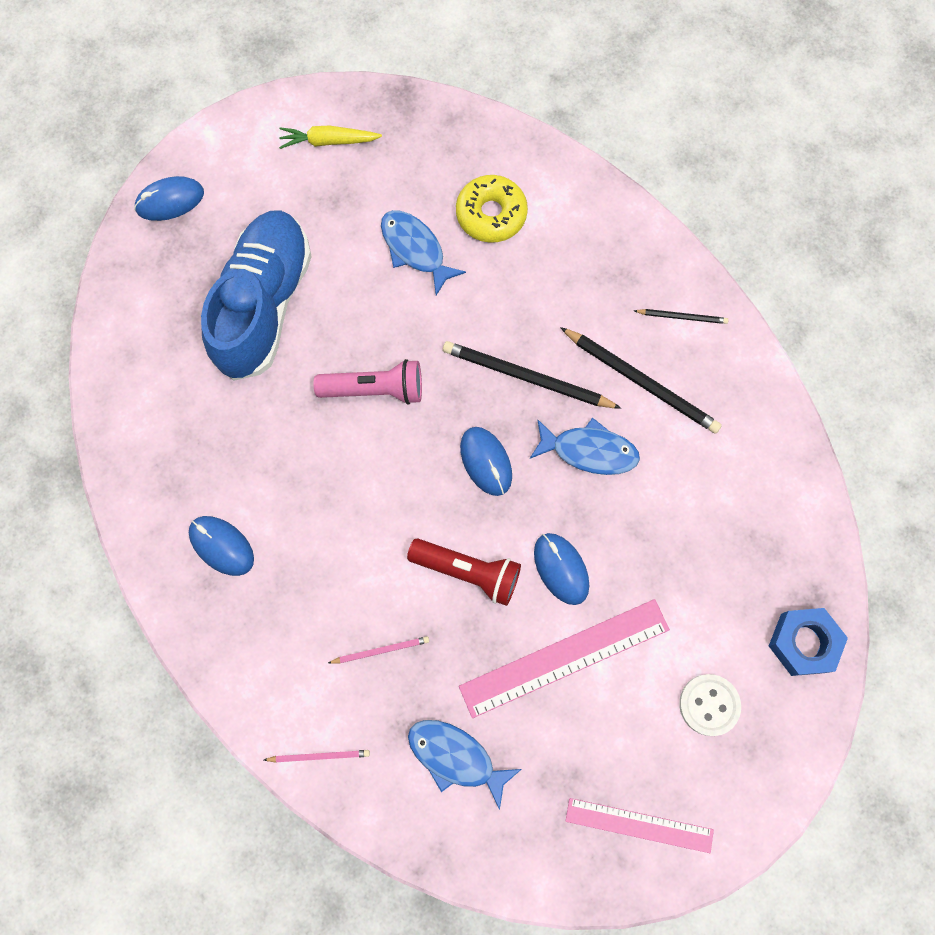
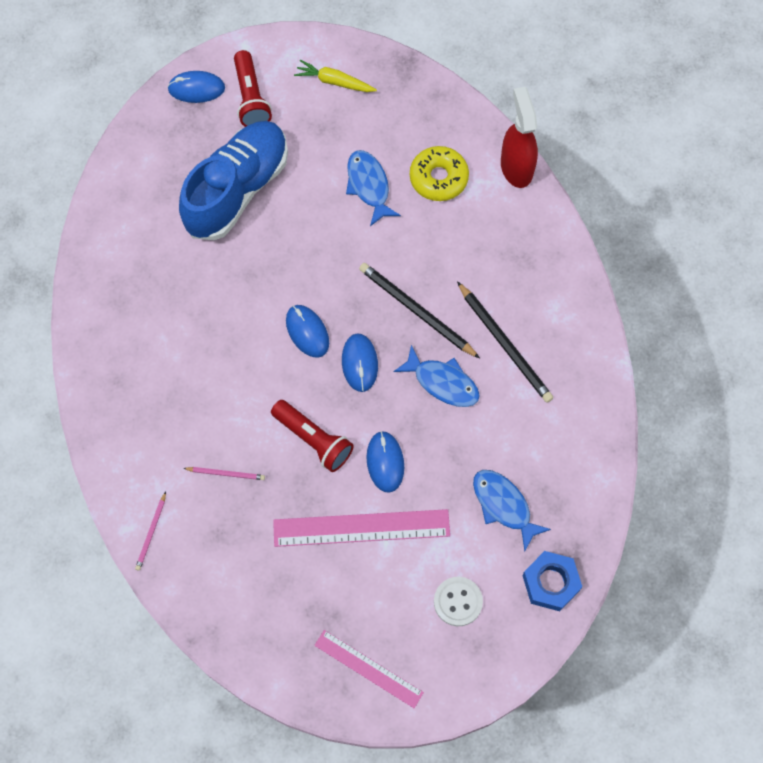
camera: 20 degrees right, 5 degrees down
(222, 546) = (138, 357): blue mouse -> blue mouse (307, 332)
(239, 191) = (251, 98): none -> red flashlight
(319, 756) = (151, 532): pink pencil -> pink pencil turned 90 degrees clockwise
(375, 389) = (296, 281): pink flashlight -> none
(456, 757) = (251, 570): blue fish -> blue fish (503, 505)
(573, 173) = (516, 167): none -> red spray bottle
(682, 317) = (557, 306): black pencil -> none

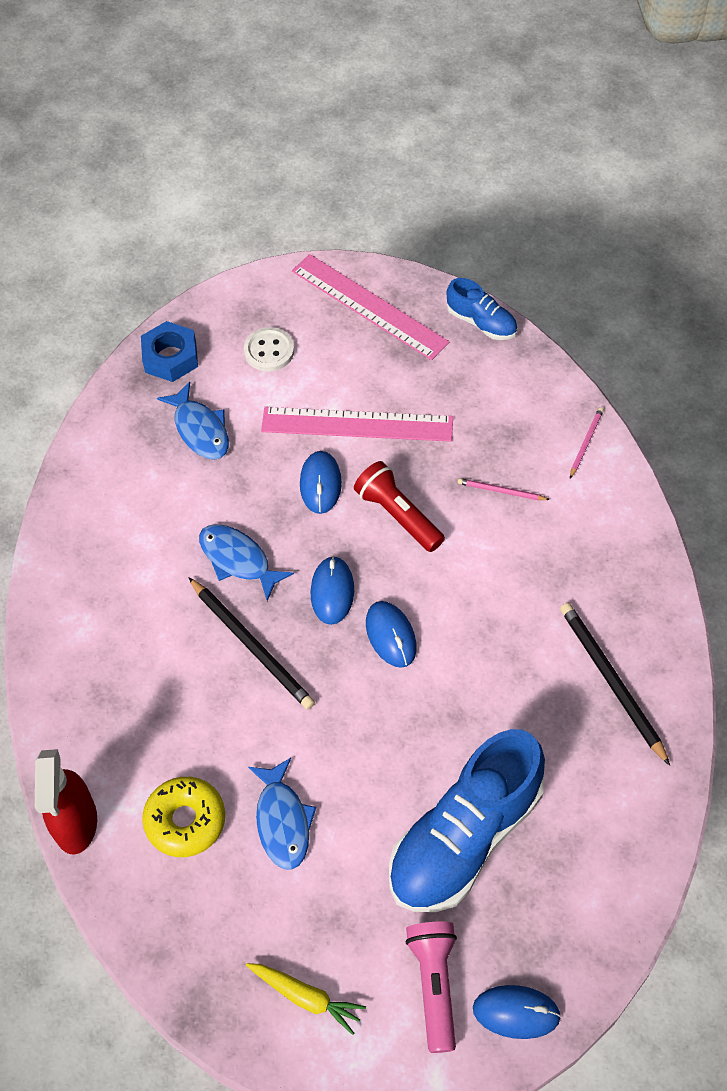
camera: 170 degrees left, 10 degrees down
(251, 98) = (434, 985): red flashlight -> pink flashlight
(255, 661) = (481, 322): none -> blue shoe
(368, 668) = (369, 306): pink ruler -> pink ruler, size x1.55
(505, 344) = (154, 594): black pencil -> black pencil (611, 681)

